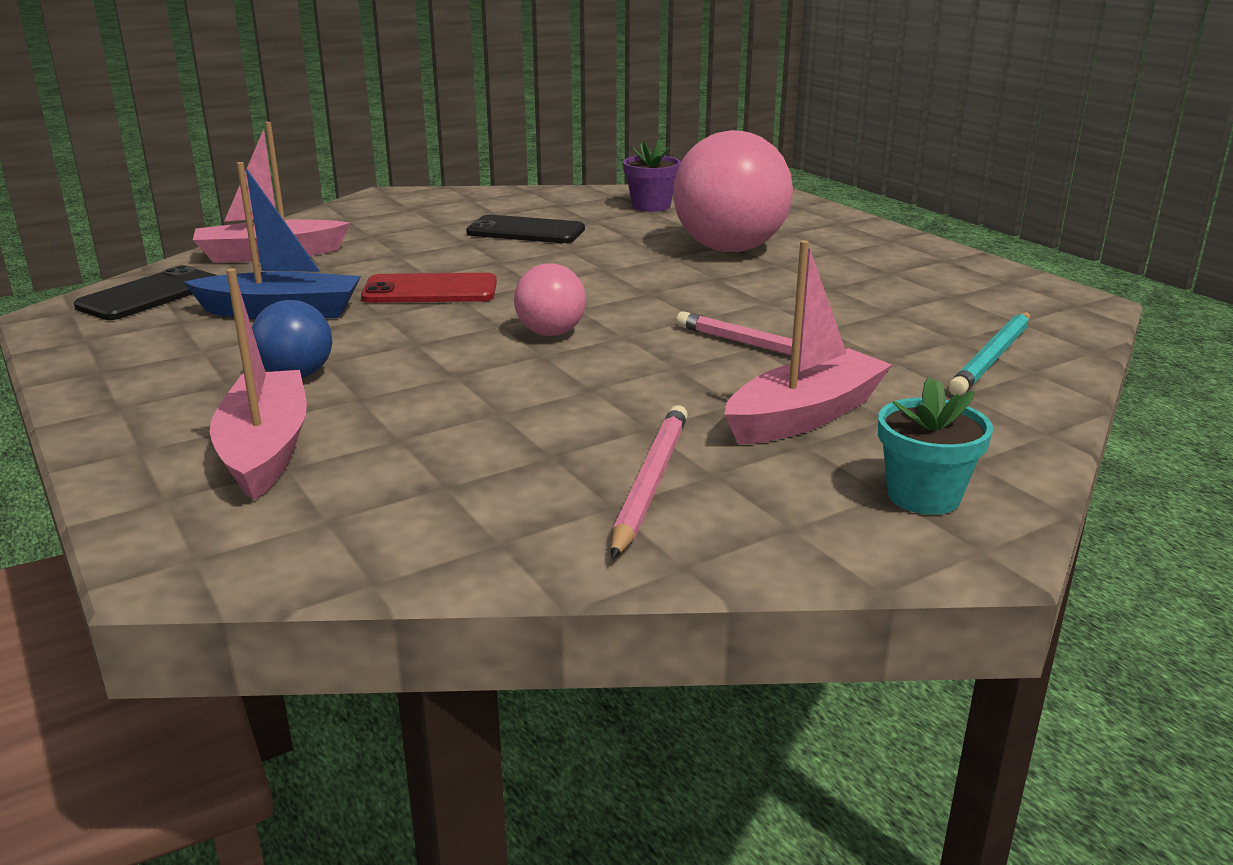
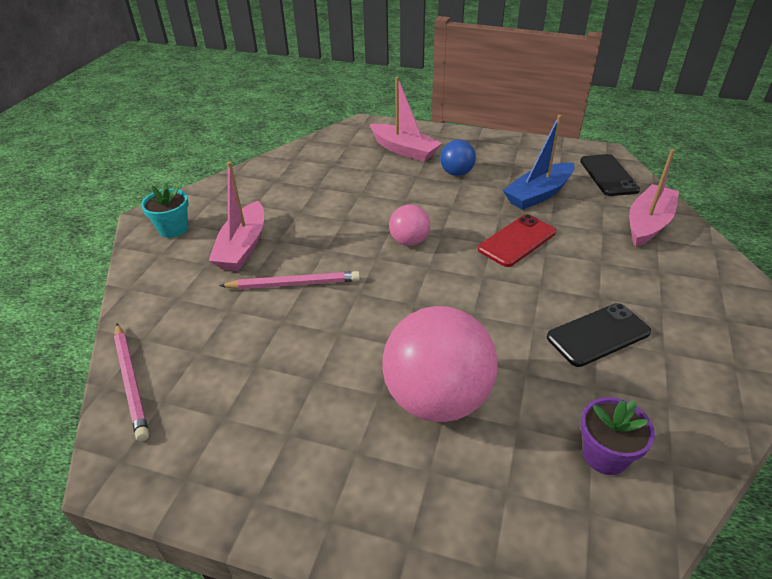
camera: 140 degrees right, 15 degrees up
(650, 483) = (272, 192): pink pencil -> pink pencil (131, 381)
(992, 357) = (170, 341): turquoise pencil -> none

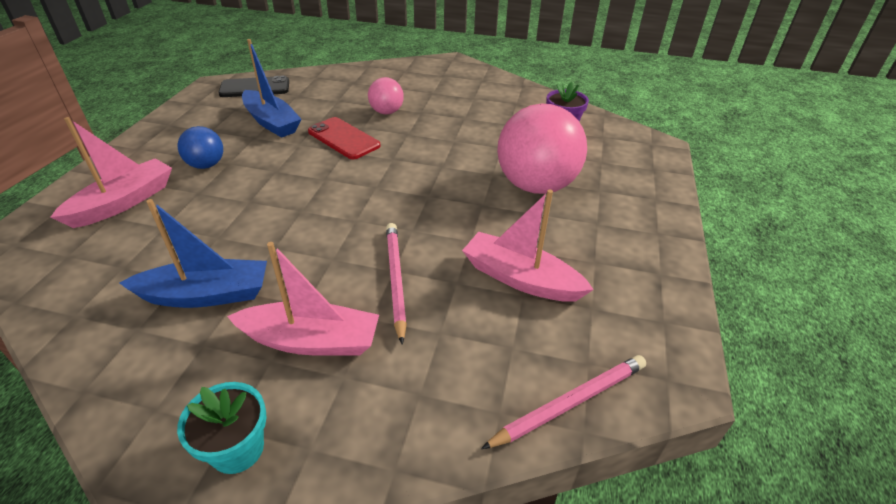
camera: 95 degrees left, 0 degrees up
(299, 199) = (206, 295): none -> blue boat
(409, 241) = (331, 198): pink ball -> pink ball (386, 112)
(598, 335) = (461, 117): black phone -> none
(648, 223) = (333, 82): pink boat -> pink boat (520, 278)

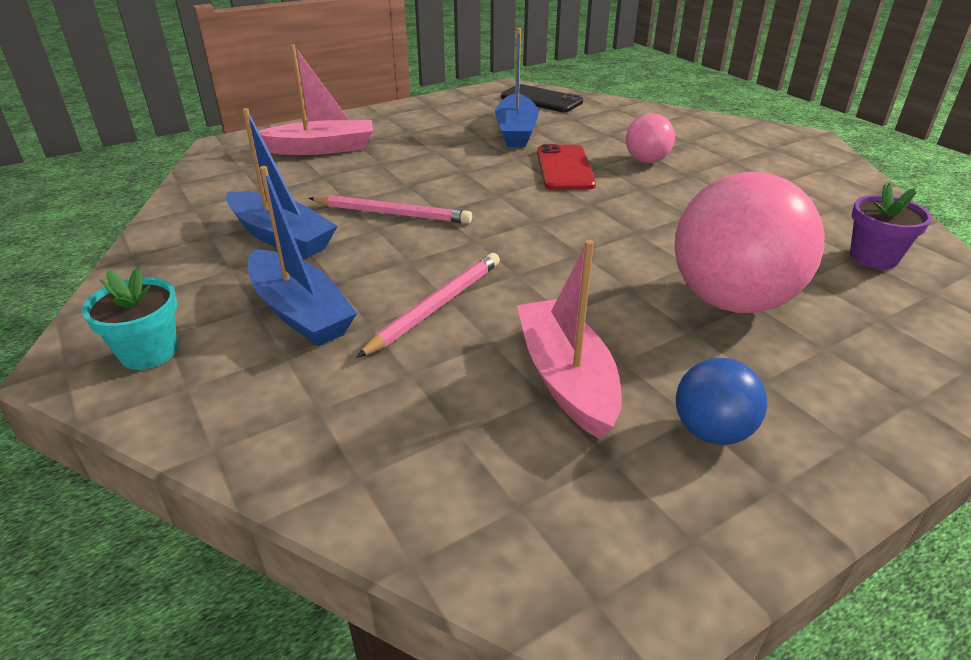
camera: 45 degrees right, 5 degrees down
(206, 165) = (415, 145): blue ball -> blue ball (711, 431)
(311, 340) = (300, 312): pink boat -> blue boat
(570, 403) = (437, 526): pink pencil -> pink pencil (392, 214)

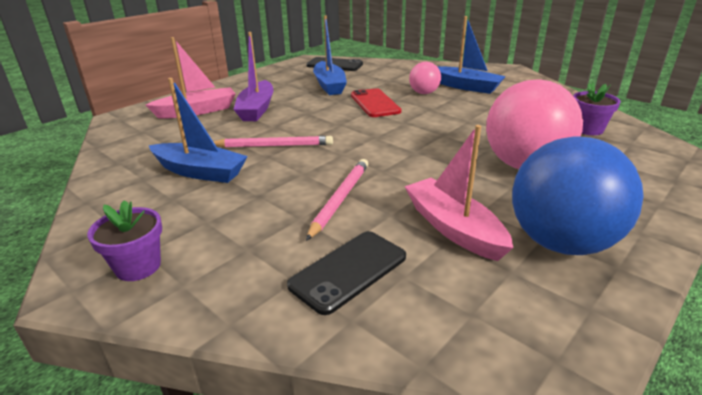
camera: 15 degrees left, 5 degrees down
(149, 352) = (138, 266): turquoise flower pot -> purple flower pot
(300, 312) = (243, 219): blue boat -> blue boat (466, 87)
(391, 410) = (348, 271): none -> black phone
(398, 156) = (256, 109): none -> purple boat
(711, 431) = (561, 242): blue ball -> blue ball, size x2.00

